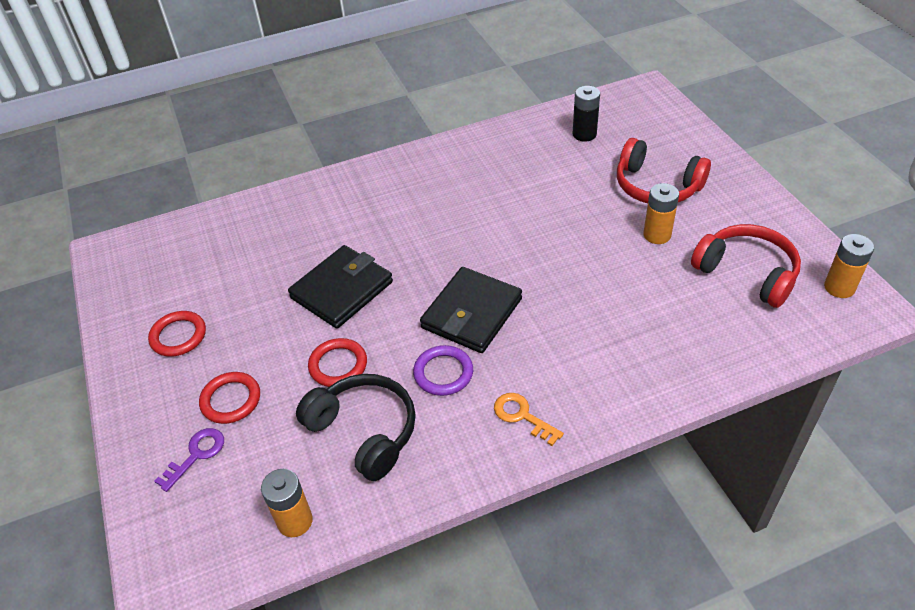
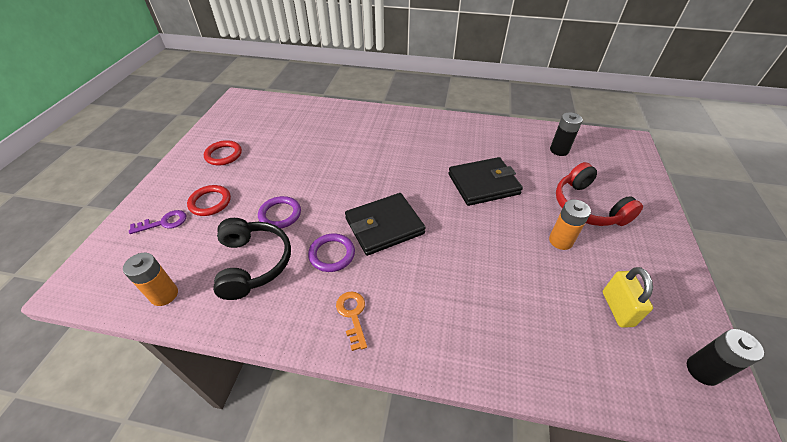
camera: 30 degrees right, 0 degrees up
(338, 365) = (280, 214): red ring -> purple ring
(342, 290) = (324, 172): black wallet -> black wallet (483, 184)
(747, 273) = (617, 308): red headphones -> yellow padlock
(839, 287) = (702, 370): orange battery -> black battery

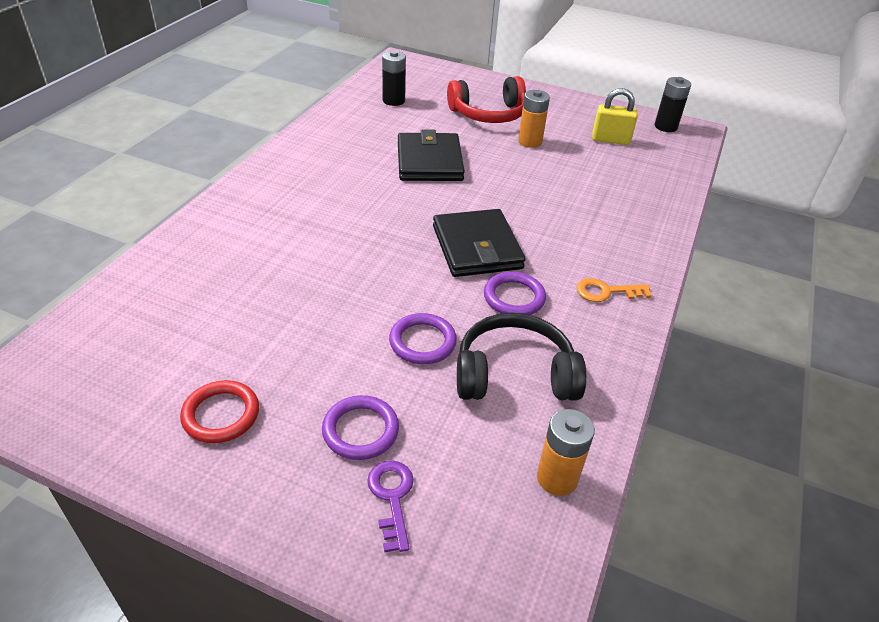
camera: 80 degrees left, 5 degrees down
(210, 202) = (360, 430): red ring -> purple ring

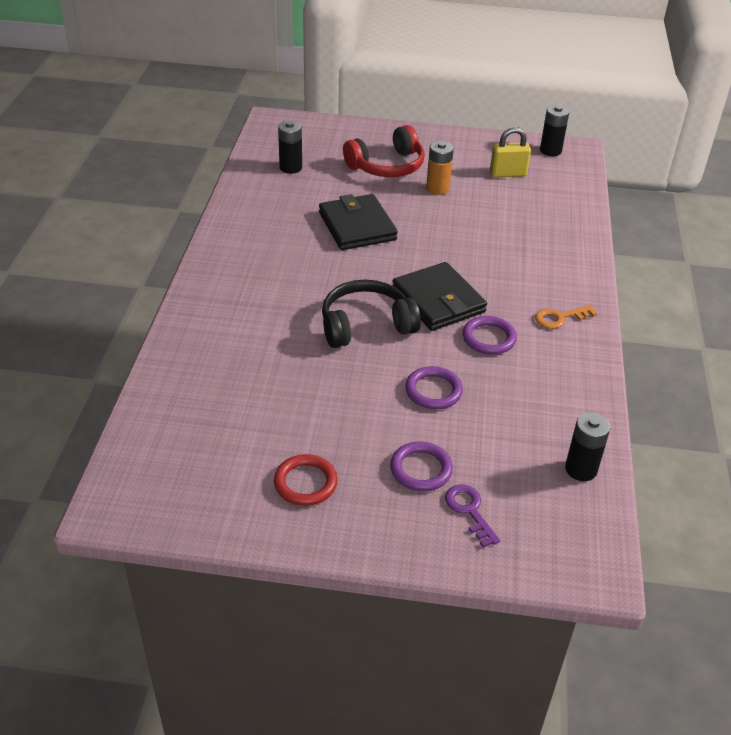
camera: 15 degrees left, 0 degrees up
(514, 374) = (517, 400): black headphones -> black headphones (366, 325)
(557, 478) = (581, 469): orange battery -> black battery

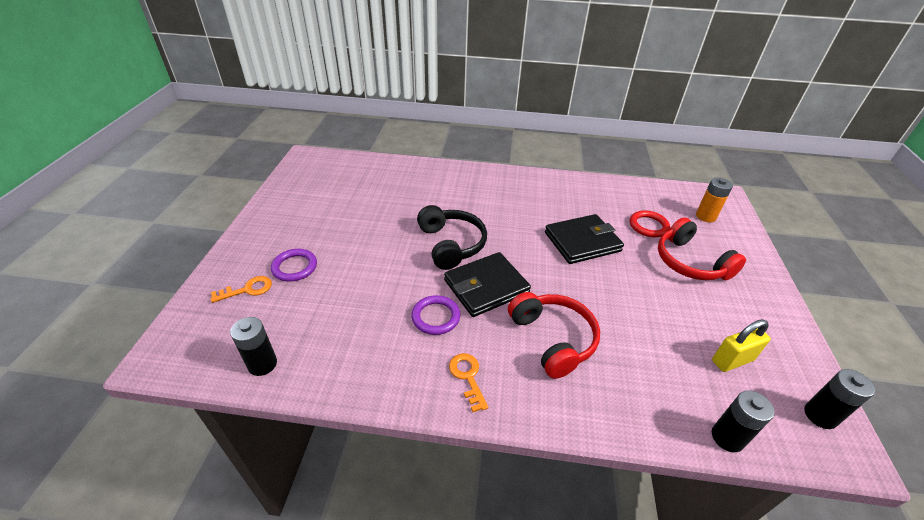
camera: 90 degrees right, 0 degrees up
(290, 168) = (654, 206): black battery -> black battery (727, 437)
(305, 483) = (300, 217): red ring -> red ring (648, 226)
(433, 391) = (373, 278): purple ring -> none
(437, 189) = (668, 296): orange battery -> orange battery (705, 216)
(469, 511) = (247, 289): purple key -> orange key
(503, 262) = (553, 339): none -> red headphones
(508, 174) = (732, 360): yellow padlock -> yellow padlock turned 75 degrees clockwise

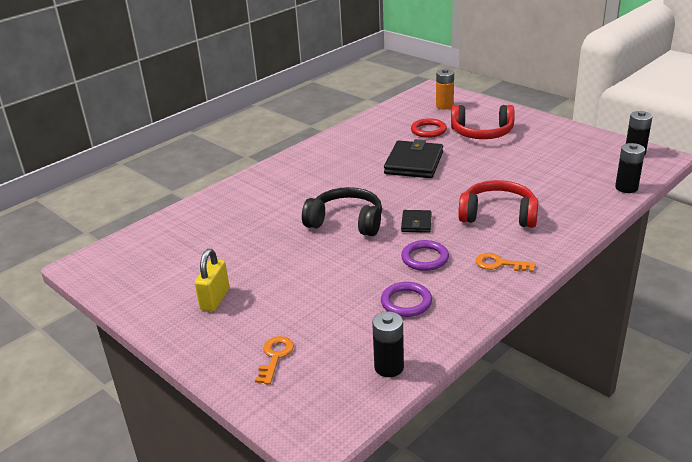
camera: 50 degrees left, 10 degrees down
(295, 267) = (275, 318): purple ring -> purple ring (406, 302)
(486, 287) = (416, 223): black wallet -> black wallet, size x0.52
(732, 360) = (576, 159): yellow padlock -> yellow padlock (215, 299)

